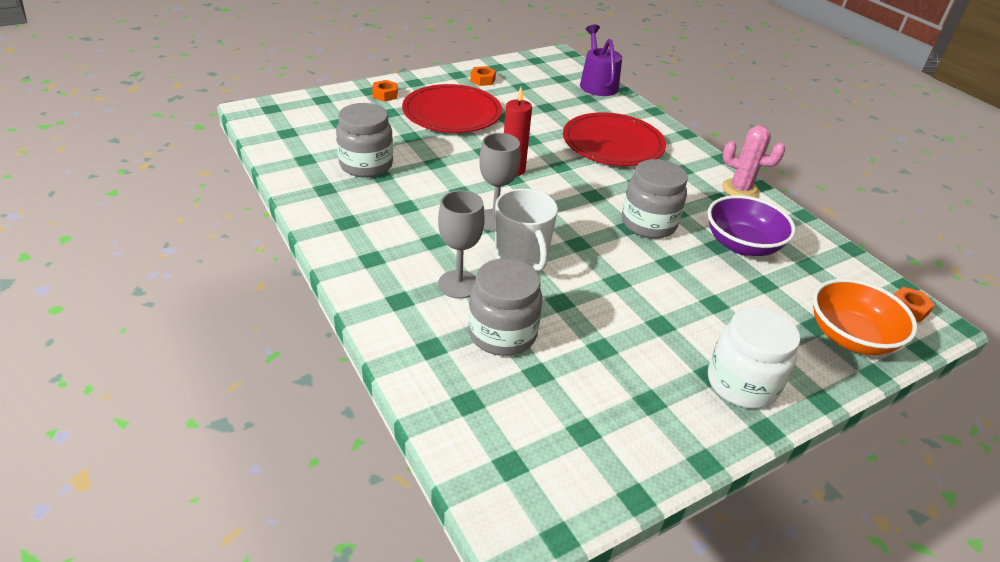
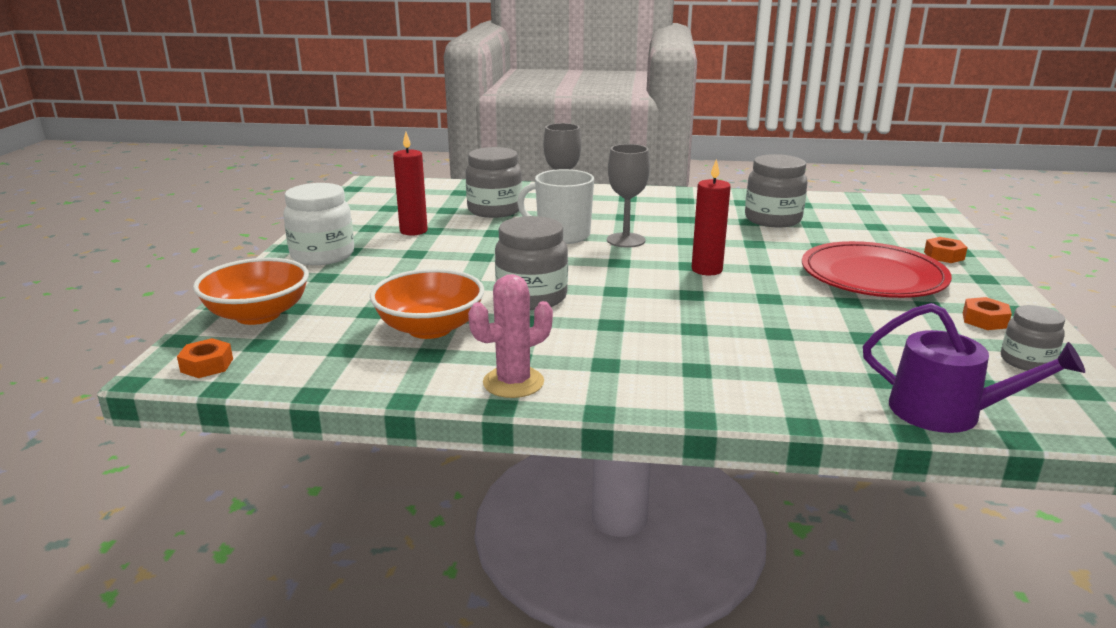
camera: 130 degrees right, 15 degrees down
(521, 70) = (1026, 361): none -> grey jar
(613, 144) = (717, 343): red plate -> none
(620, 359) = (413, 231): none -> red candle
(742, 245) = (430, 328): purple bowl -> orange bowl

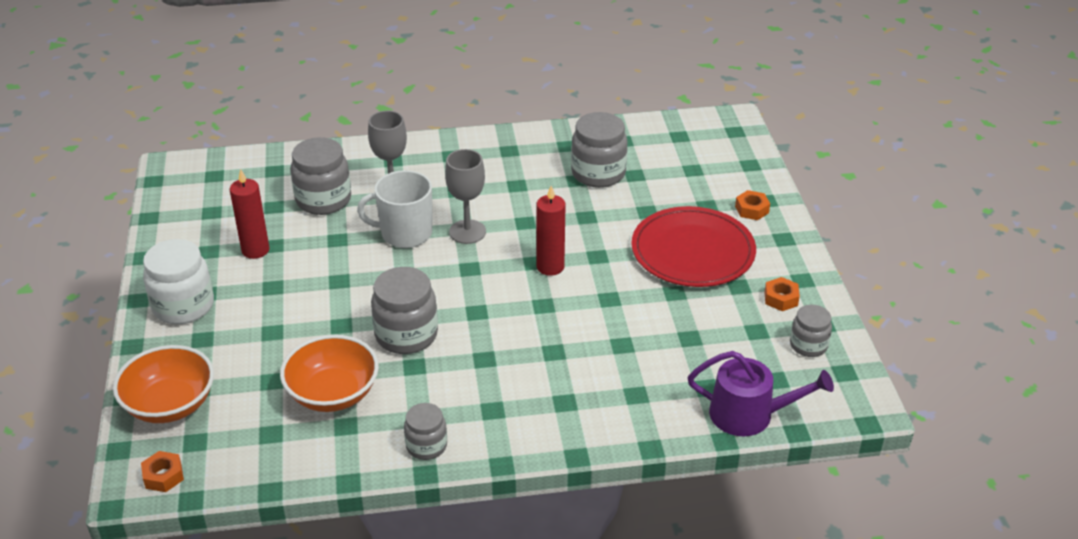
camera: 15 degrees left, 15 degrees up
(513, 382) = (426, 446): pink cactus -> grey jar

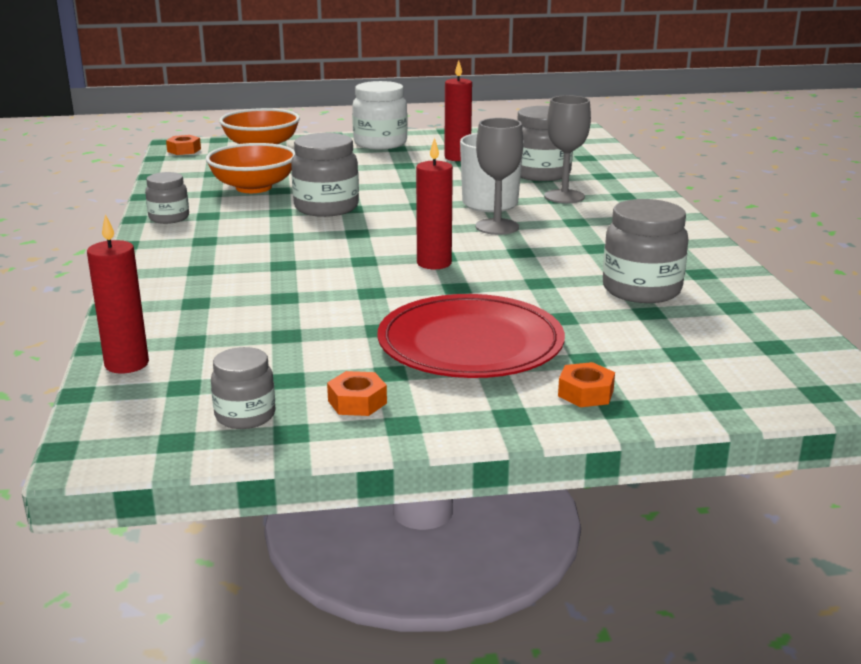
camera: 90 degrees right, 15 degrees down
(749, 414) = (127, 364): purple watering can -> red candle

